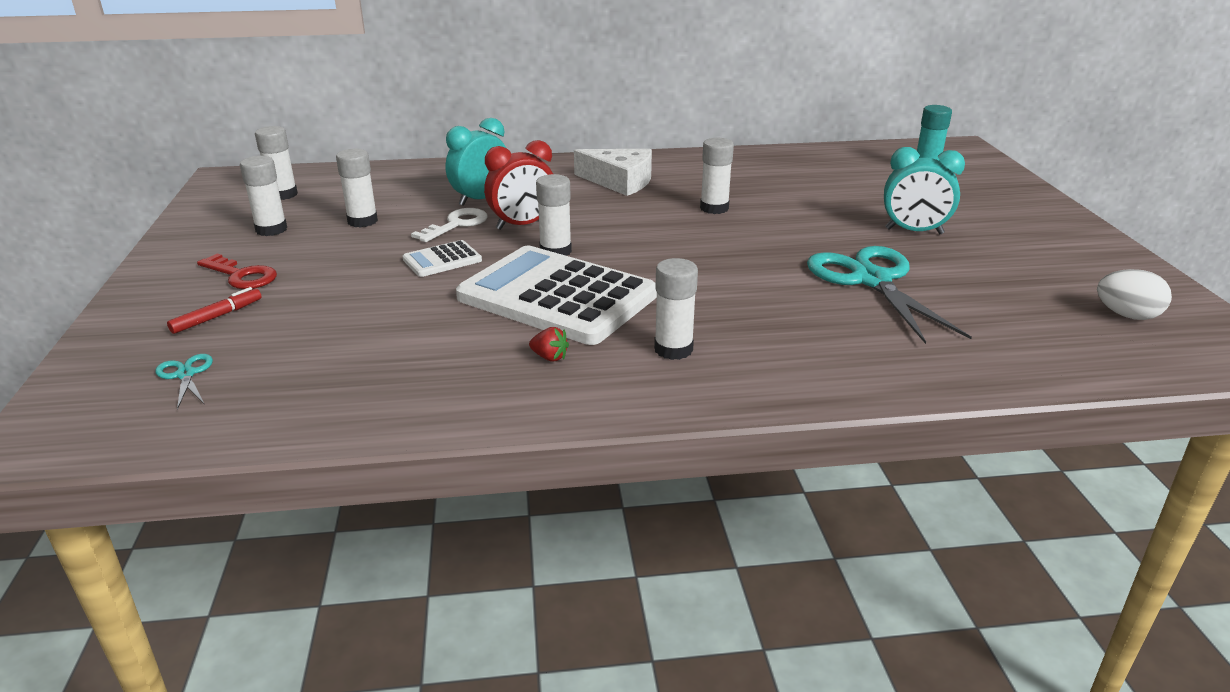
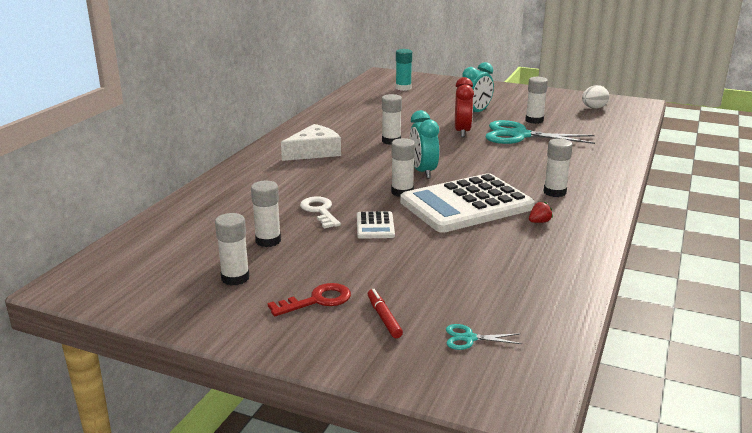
camera: 60 degrees left, 5 degrees down
(283, 195) = (159, 264): white glue stick -> white glue stick (534, 120)
(481, 199) = (284, 195): turquoise clock -> turquoise clock (423, 172)
(522, 225) = (348, 192): red clock -> red clock (462, 132)

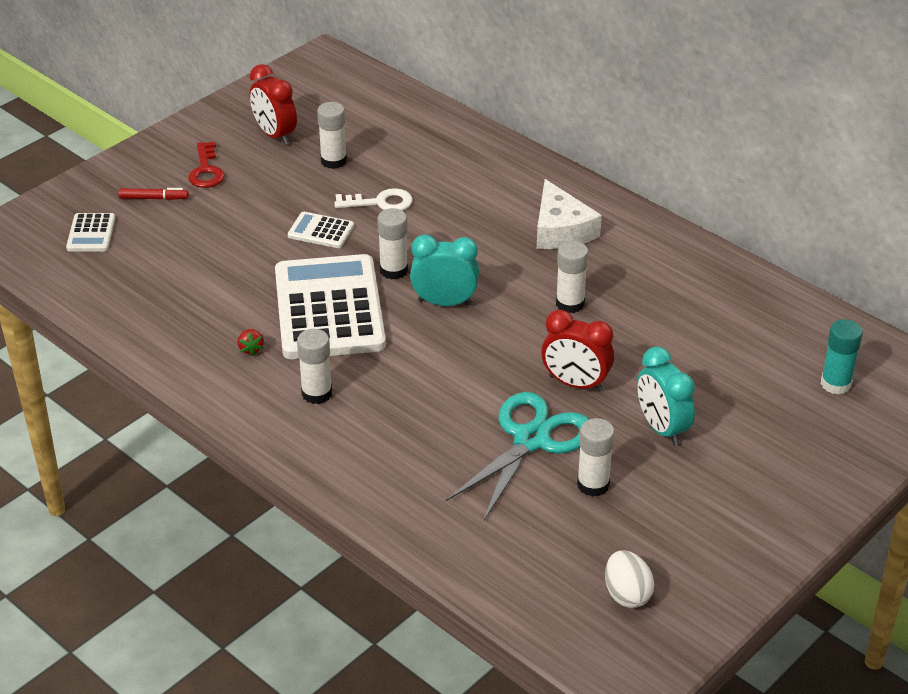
camera: 110 degrees right, 15 degrees up
(235, 278) = (275, 135): white glue stick -> red clock
(469, 338) = (91, 233): turquoise scissors -> white calculator

